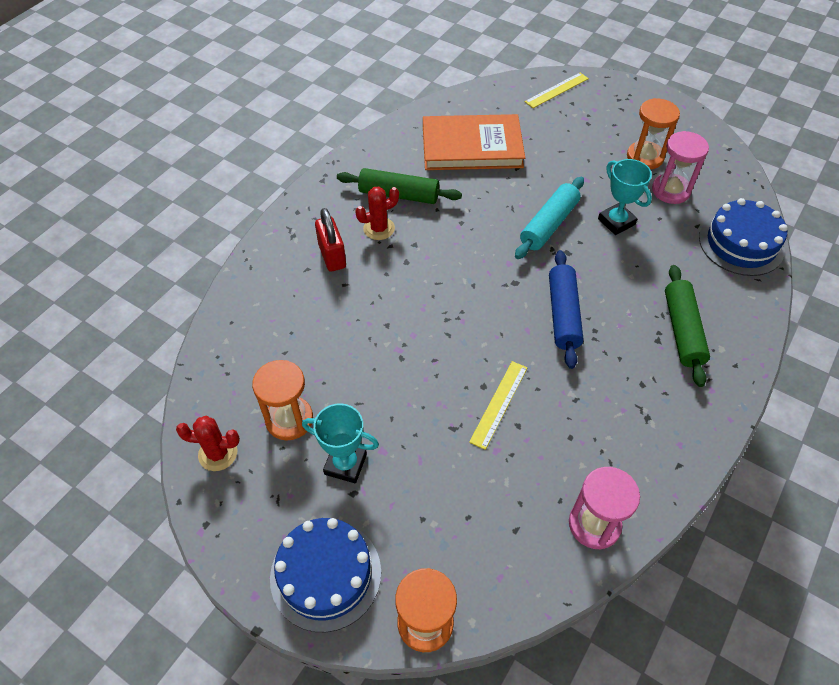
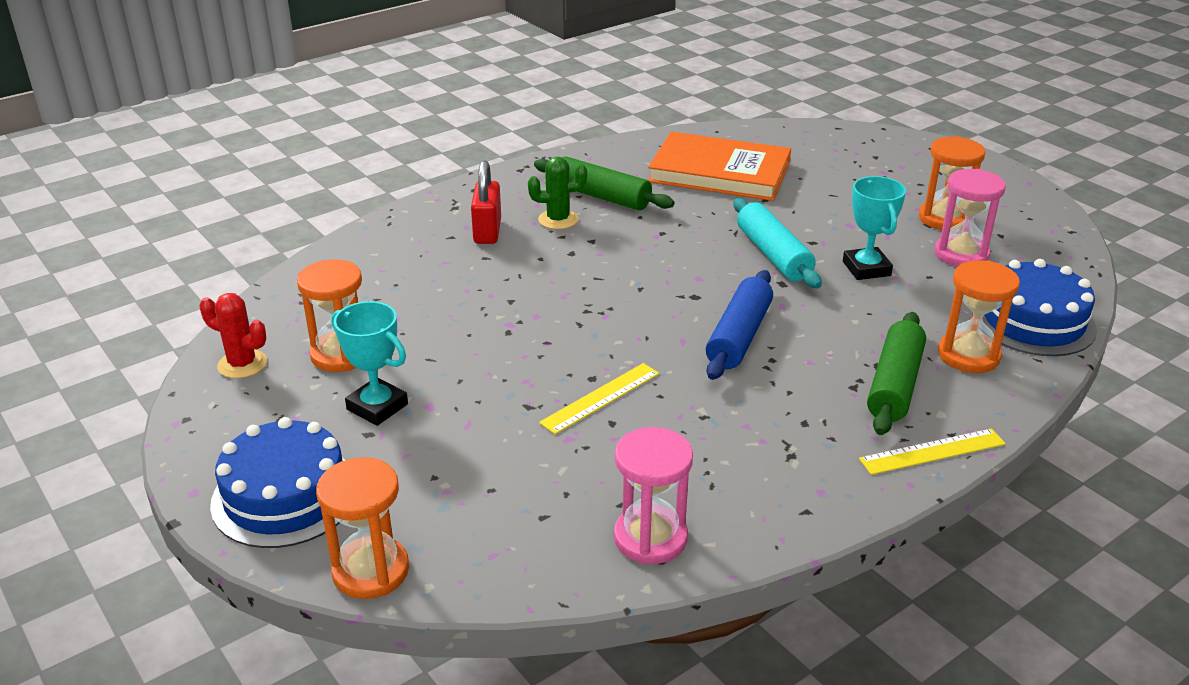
camera: 20 degrees right, 20 degrees down
(379, 228) = (558, 220): red cactus -> green cactus
(549, 225) = (773, 255): turquoise rolling pin -> turquoise rolling pin turned 75 degrees counterclockwise
(556, 90) = (862, 143): yellow ruler -> yellow ruler (932, 451)
(715, 288) = (968, 355): none -> orange hourglass

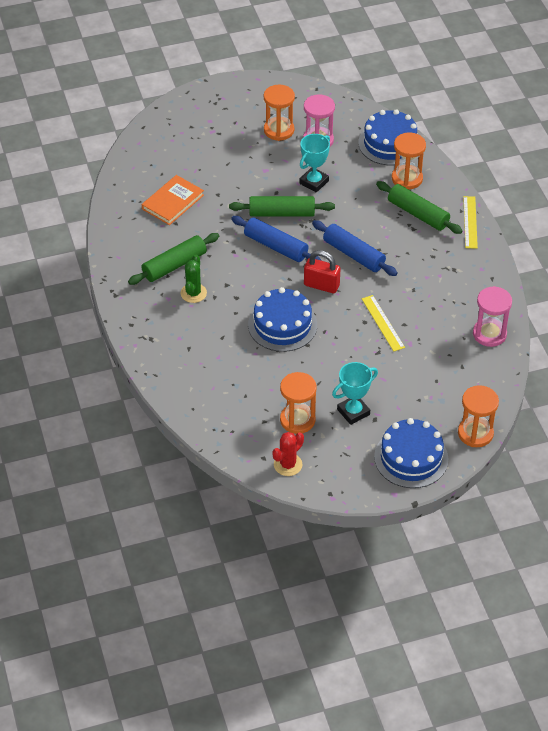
camera: 70 degrees left, 15 degrees up
(487, 232) = (191, 329): red padlock -> red padlock (321, 285)
(538, 301) = (282, 325): none -> blue cake
(699, 264) = (276, 246): none -> blue rolling pin
(719, 172) = (173, 202): orange book -> orange book, size x0.64
(773, 255) = (281, 213): turquoise rolling pin -> green rolling pin
(866, 268) = (314, 182): turquoise trophy -> turquoise trophy turned 60 degrees counterclockwise

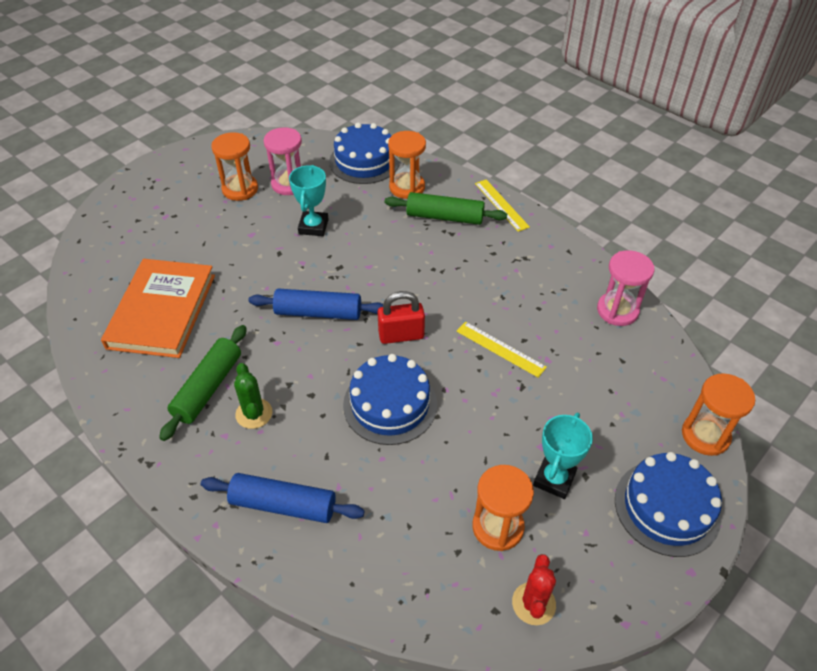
camera: 30 degrees left, 0 degrees up
(173, 202) = (162, 311): orange book -> orange book, size x1.57
(281, 213) = (300, 273): green rolling pin -> none
(353, 254) = (411, 285): blue rolling pin -> blue rolling pin (283, 505)

